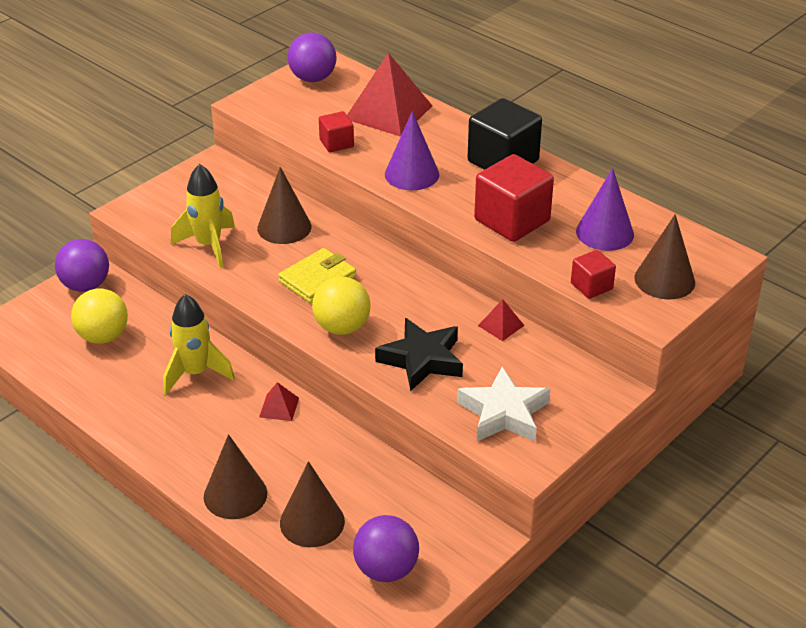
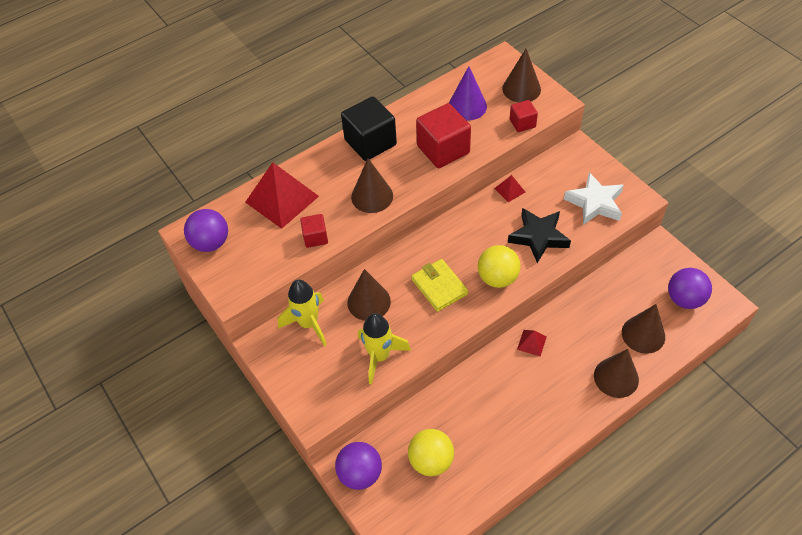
camera: 75 degrees left, 15 degrees up
(195, 373) = (487, 394): yellow rocket -> yellow rocket (308, 324)
(412, 174) = (372, 196): purple cone -> brown cone

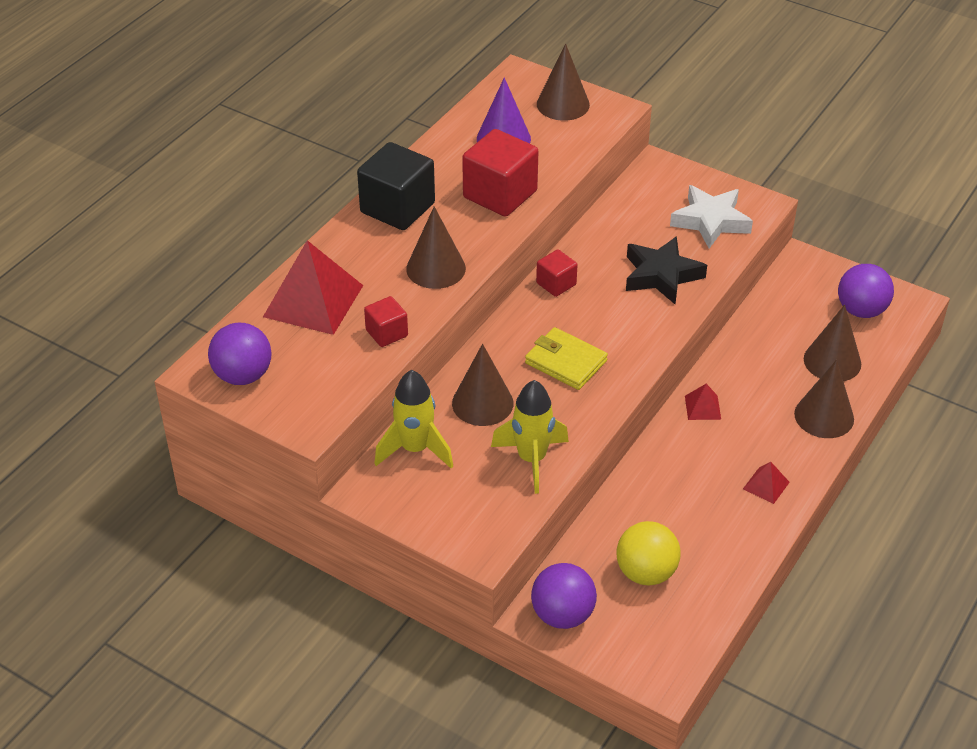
camera: 25 degrees left, 10 degrees down
(497, 278) = (634, 333): yellow ball -> none
(510, 190) = (596, 232): red pyramid -> red pyramid (766, 485)
(522, 123) = (585, 142): red cube -> red cube (556, 284)

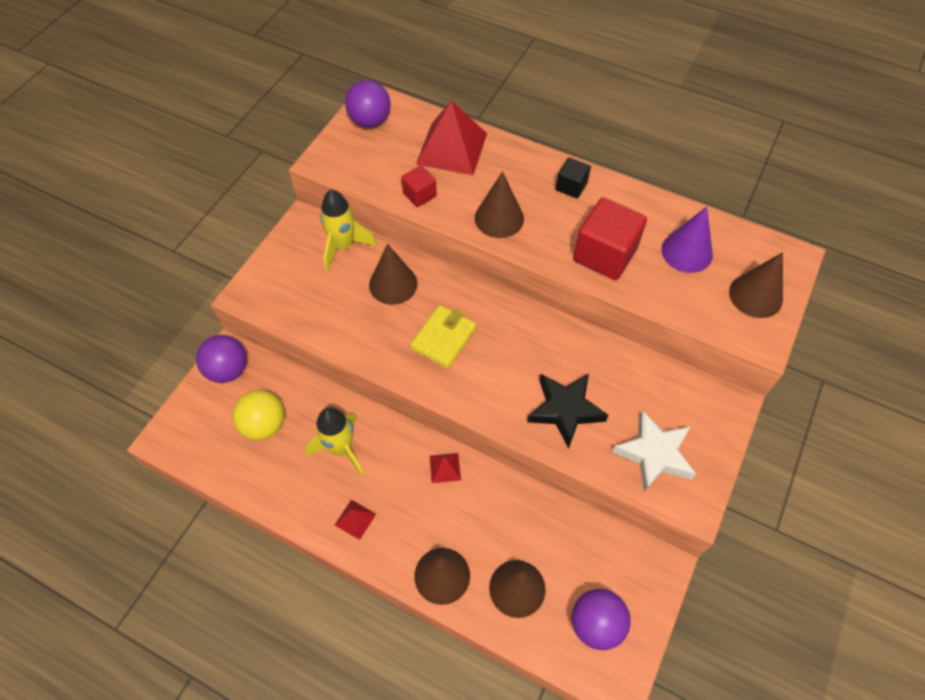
camera: 85 degrees right, 15 degrees up
(397, 208) = (571, 186): black cube -> black cube, size x0.53
(532, 459) = (334, 320): yellow rocket -> yellow rocket (341, 449)
(556, 284) = (539, 326): red cube -> none

